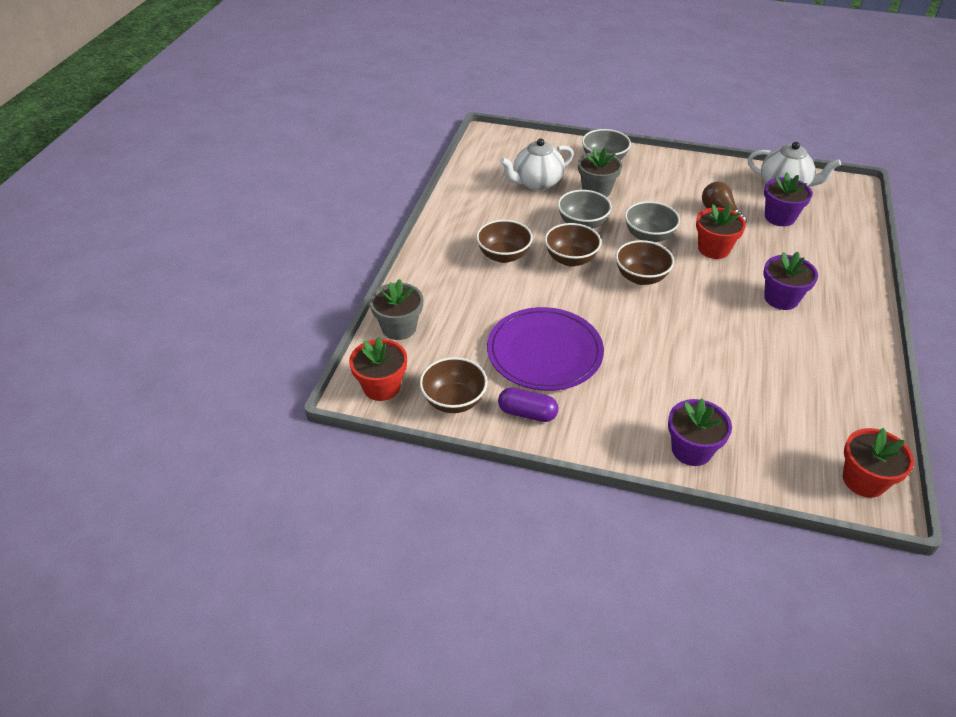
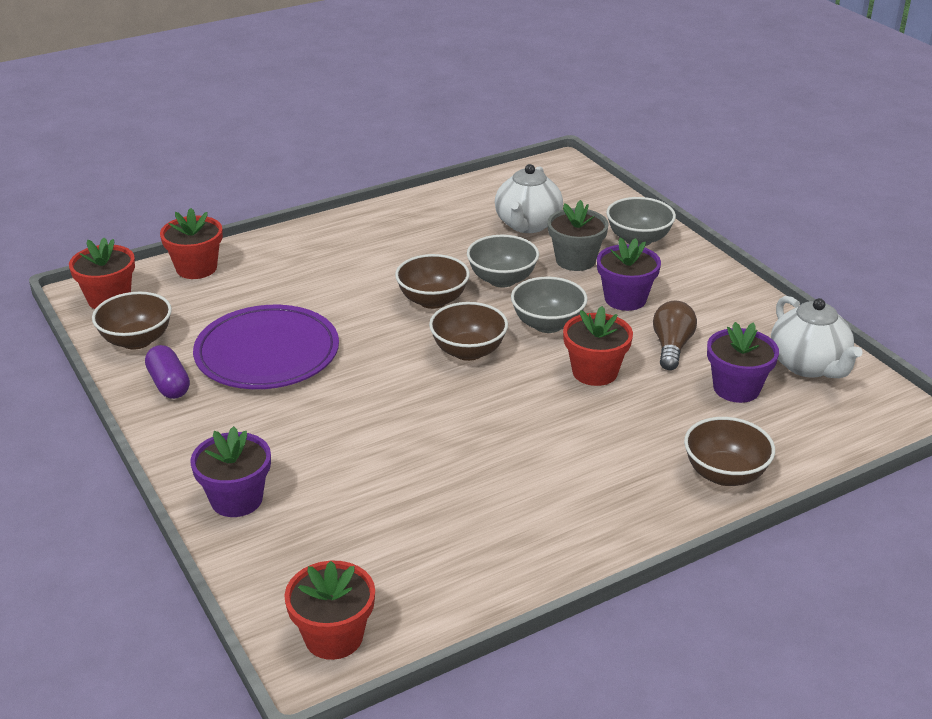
camera: 45 degrees right, 10 degrees down
(399, 328) = (196, 268): grey flower pot -> red flower pot
(503, 255) = (379, 265): brown bowl -> brown bowl (725, 474)
(536, 183) = (527, 225): white teapot -> white teapot turned 90 degrees counterclockwise
(781, 298) = (576, 453): purple flower pot -> purple flower pot (625, 299)

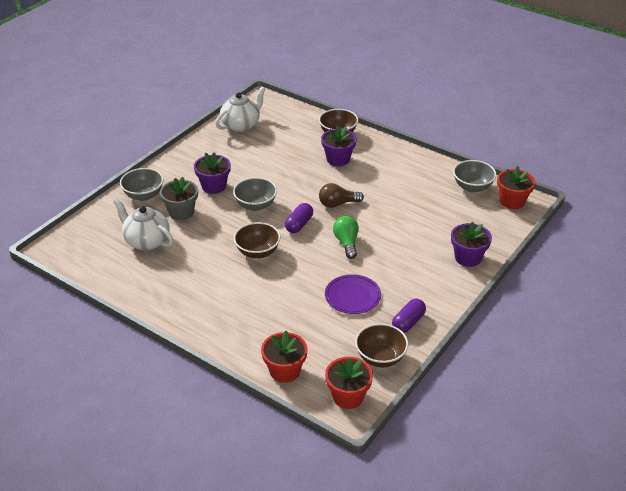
camera: 115 degrees left, 5 degrees up
(267, 353) = (352, 296): purple plate -> purple plate, size x0.62
(386, 383) = (346, 243): none -> green light bulb
(468, 351) = (299, 224): brown bowl -> purple capsule
(502, 279) = (219, 233): grey bowl -> grey bowl (472, 187)
(527, 225) = (146, 241): white teapot -> white teapot turned 135 degrees counterclockwise
(595, 372) = (288, 181): red flower pot -> none
(671, 347) = (251, 163): brown light bulb -> brown light bulb (338, 204)
(736, 388) = (273, 140): purple flower pot -> purple flower pot (338, 159)

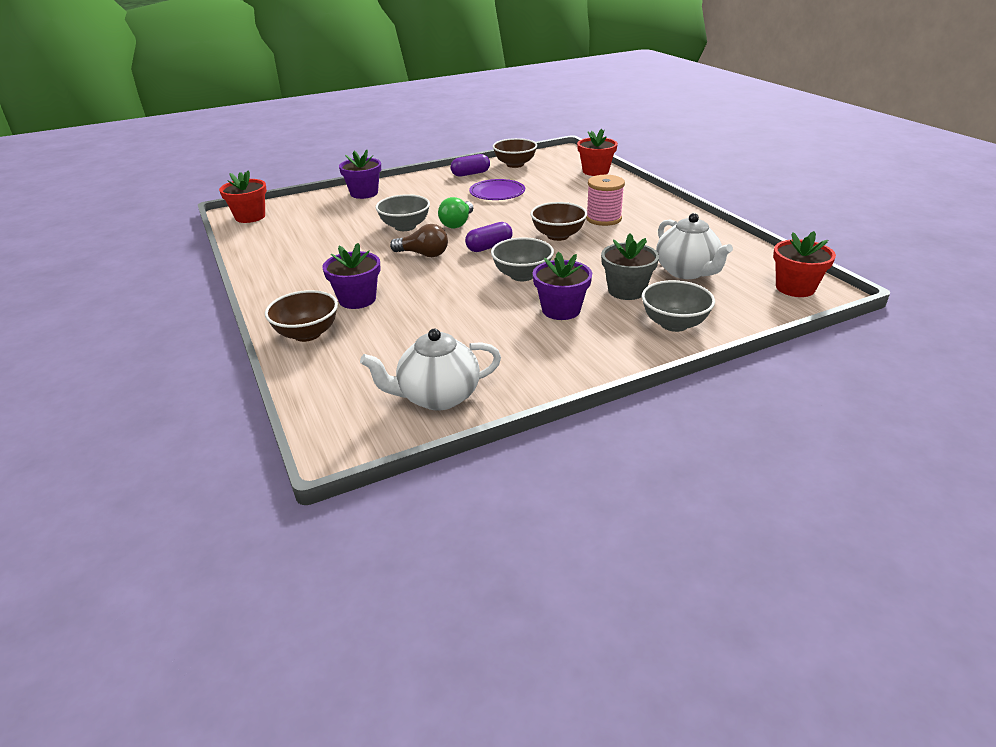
camera: 150 degrees left, 5 degrees down
(233, 286) = (603, 219): none -> pink spool
(348, 396) = (558, 156): red flower pot -> red flower pot (795, 288)
(472, 187) = (261, 235): grey bowl -> grey bowl (405, 227)

